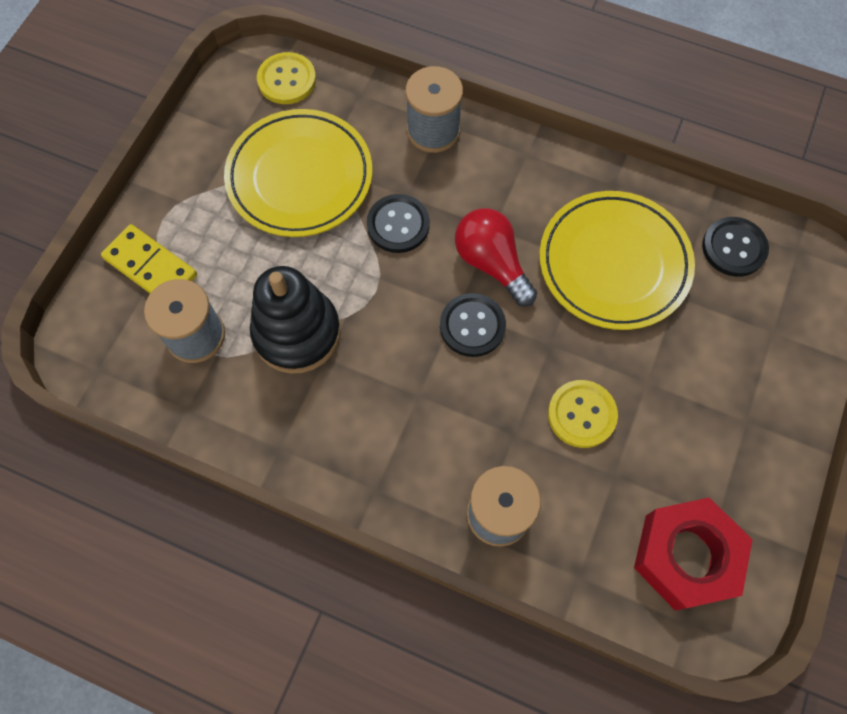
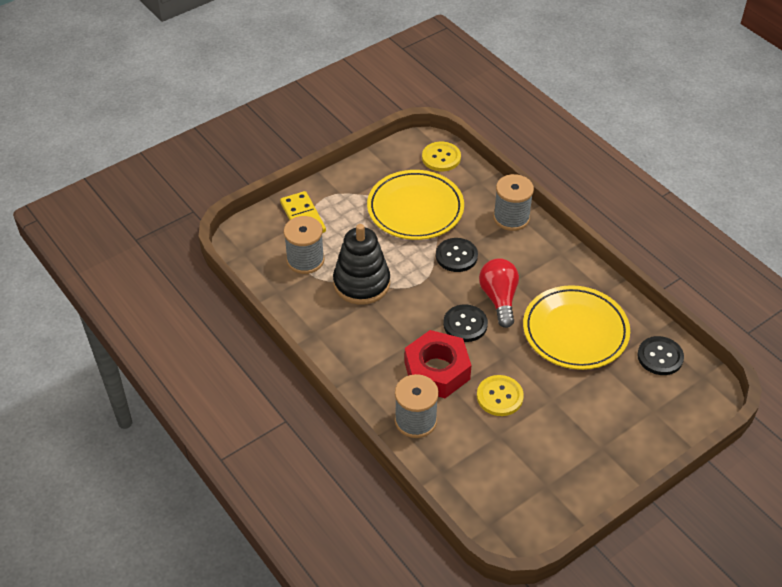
camera: 30 degrees right, 20 degrees down
(686, 556) = (512, 494): red nut -> red nut (437, 370)

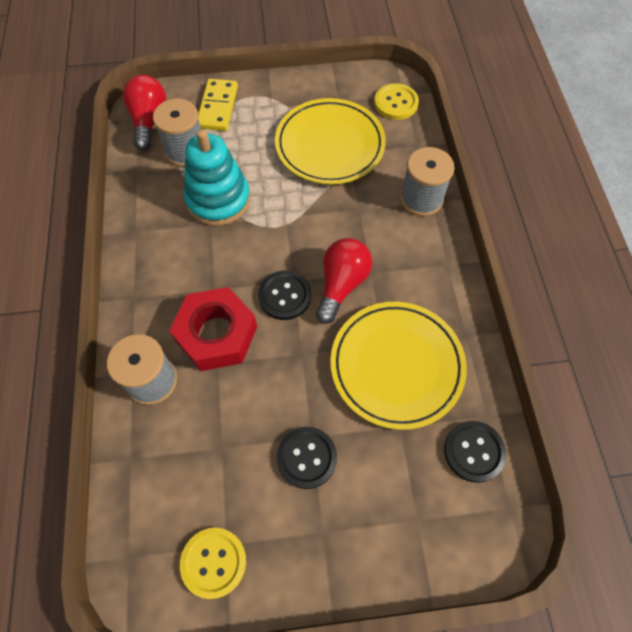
camera: 30 degrees right, 15 degrees up
(254, 251) = (149, 121): none -> red light bulb
(361, 283) = (218, 200): black stacking toy -> turquoise stacking toy
(456, 256) = (333, 215): black button -> black button (306, 458)
(499, 396) = (257, 401): yellow button -> yellow button (213, 562)

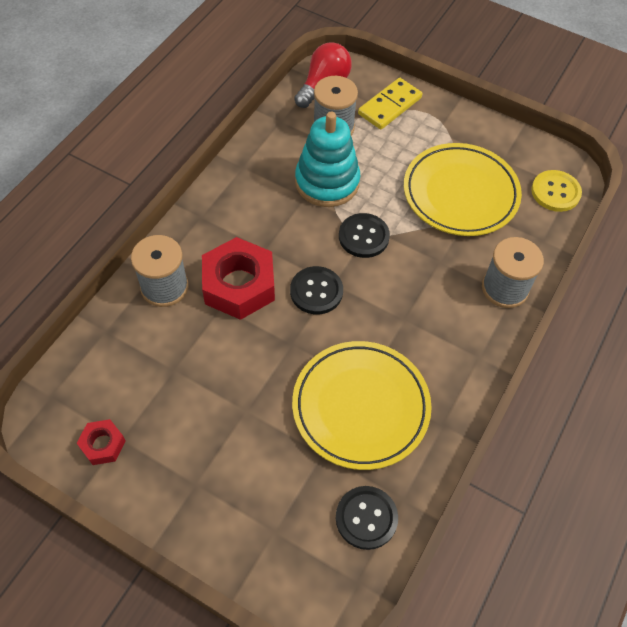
camera: 35 degrees right, 5 degrees down
(213, 562) = (103, 444): yellow button -> red nut
(306, 458) = (229, 423): black button -> black button (363, 236)
(341, 285) = (371, 313): red light bulb -> none

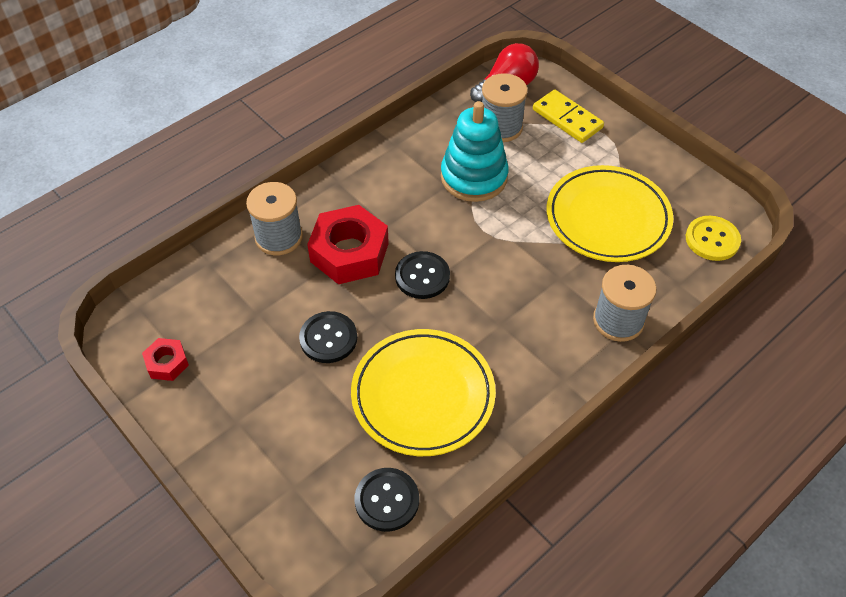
camera: 20 degrees right, 5 degrees down
(363, 236) = (490, 236): black button -> black button (328, 338)
(390, 106) = (567, 119): yellow domino -> yellow domino turned 75 degrees clockwise

